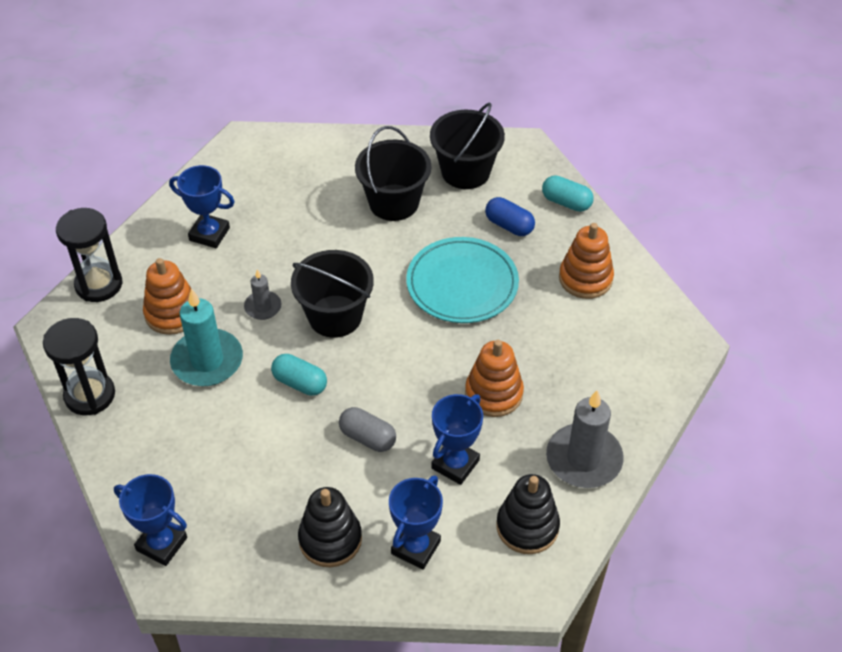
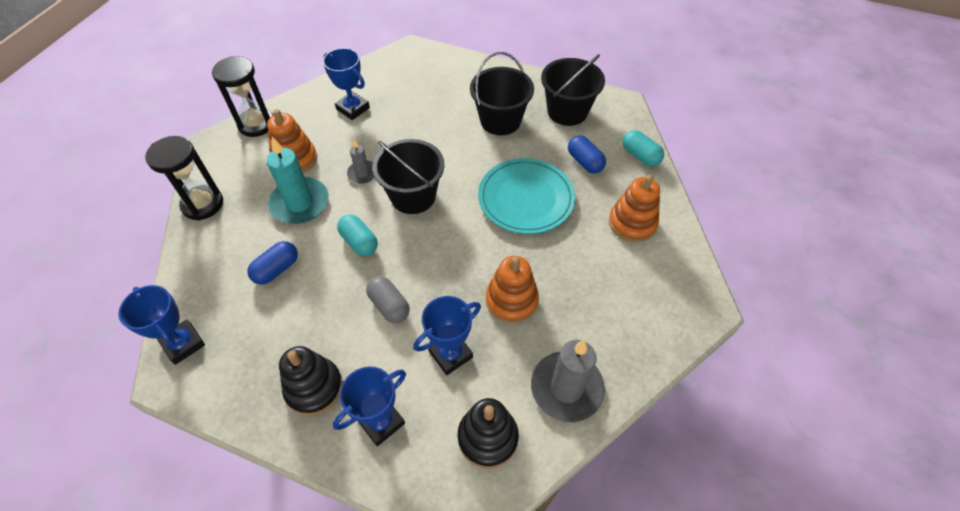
camera: 20 degrees right, 5 degrees up
(222, 438) = (276, 269): none -> blue capsule

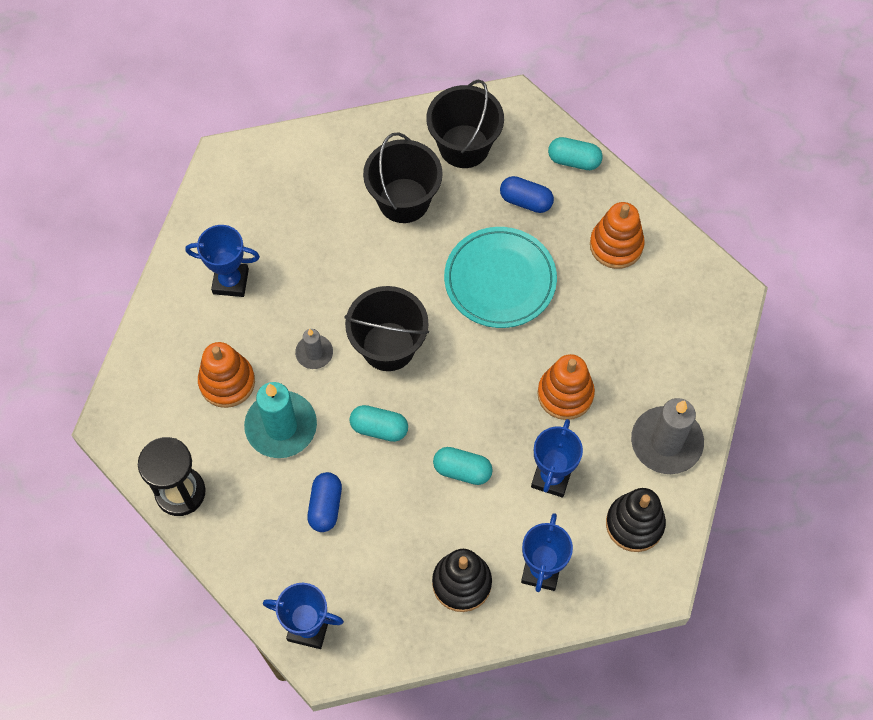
camera: 35 degrees left, 10 degrees up
(256, 124) = (140, 367): black hourglass -> none
(389, 306) = (462, 470): grey capsule -> turquoise capsule

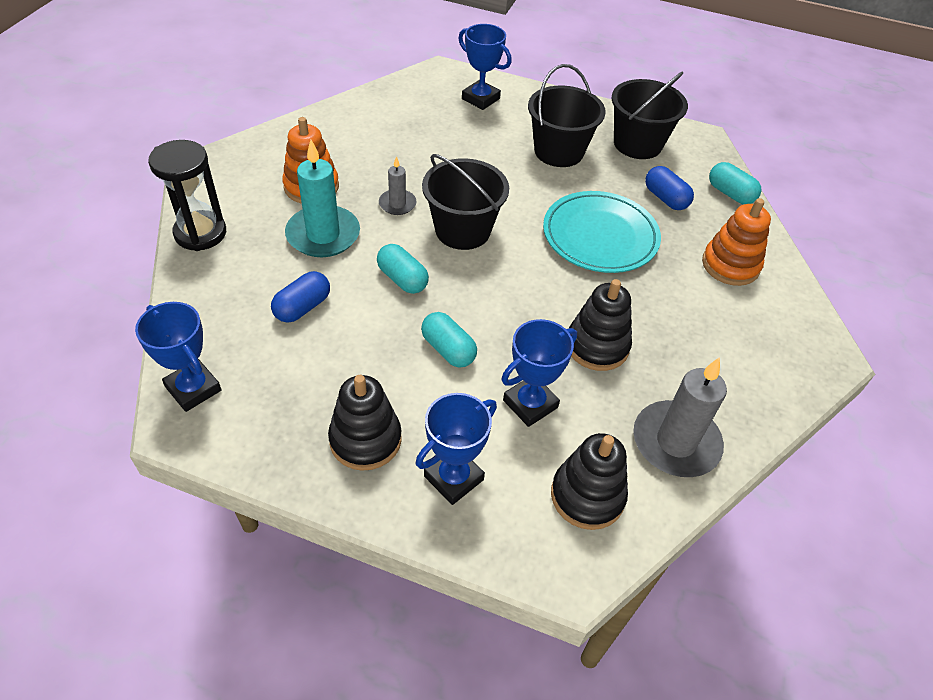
camera: 30 degrees right, 15 degrees down
(230, 281) = (377, 133): blue trophy -> blue trophy (480, 99)
(565, 394) = (597, 346): orange stacking toy -> black stacking toy

